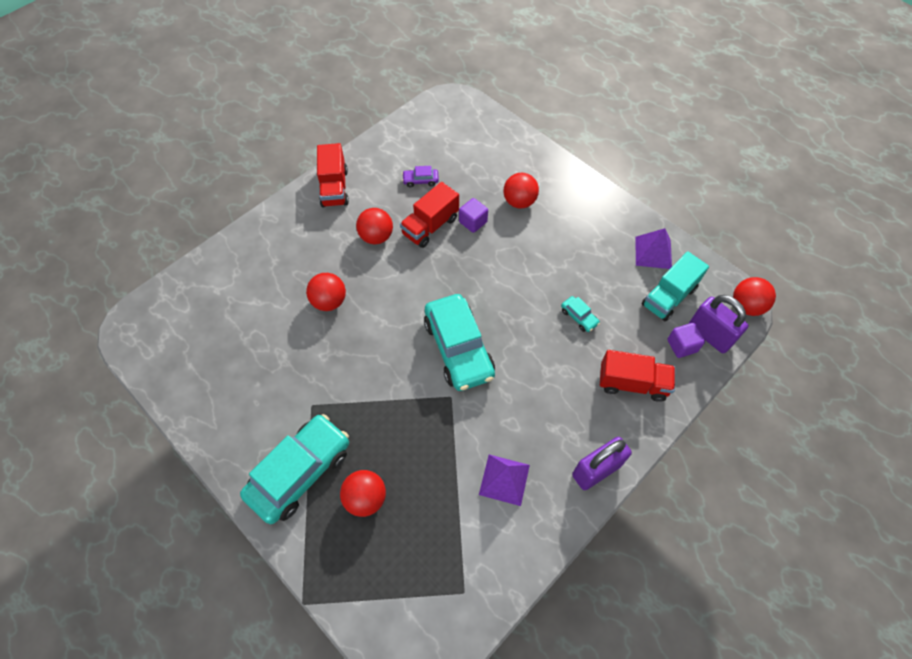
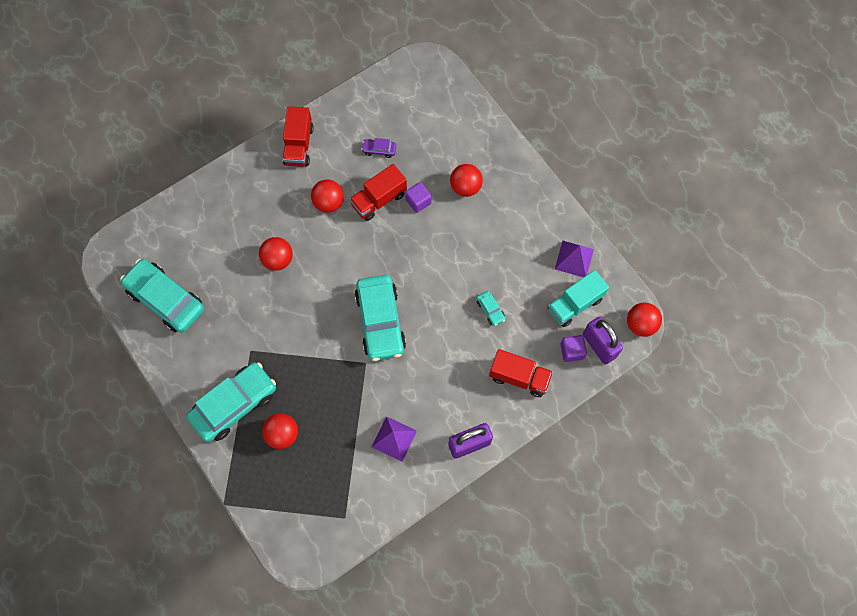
camera: 10 degrees right, 10 degrees up
(202, 364) = (165, 299): none -> turquoise car

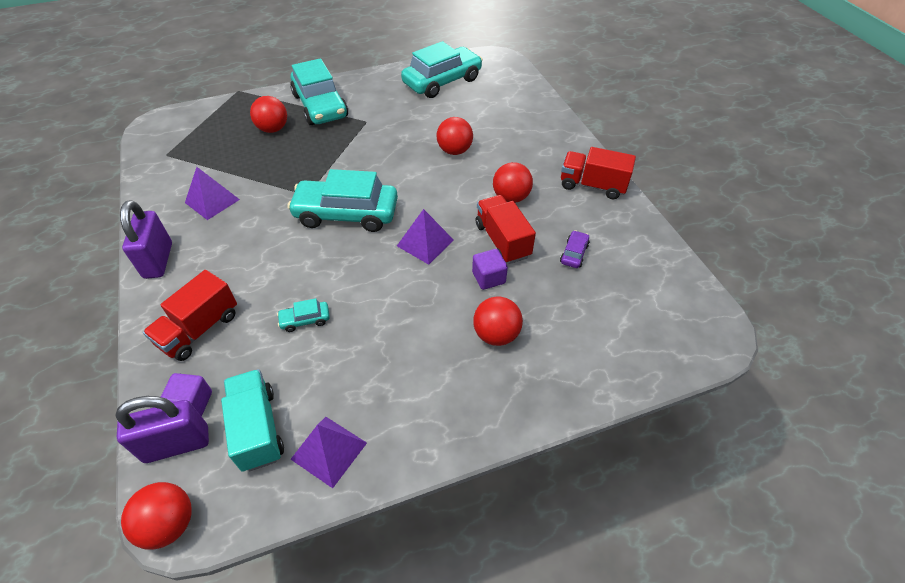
camera: 105 degrees right, 20 degrees down
(396, 253) = (425, 242): none -> purple pyramid

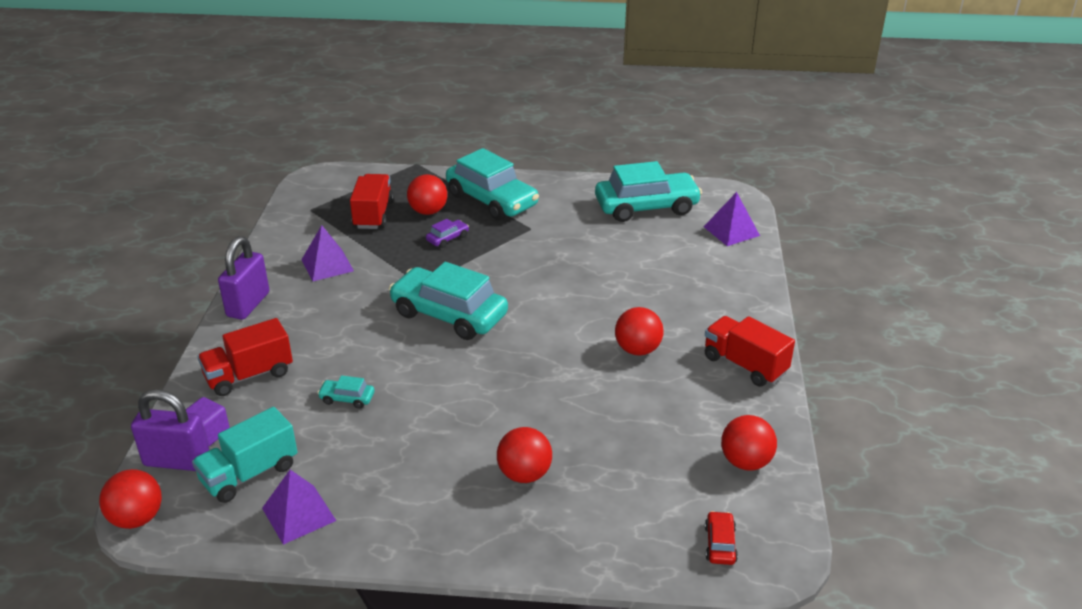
camera: 25 degrees right, 15 degrees down
(258, 428) = (249, 474): turquoise truck -> turquoise truck turned 135 degrees counterclockwise
(320, 106) = (492, 200): turquoise car -> turquoise car turned 45 degrees counterclockwise
(425, 242) = (511, 366): purple pyramid -> purple pyramid (731, 231)
(454, 151) = (608, 284): red ball -> red ball (745, 462)
(488, 278) = (555, 420): purple cube -> none
(502, 240) = (596, 389): red truck -> red truck (373, 215)
(574, 253) = (668, 427): purple car -> purple car (447, 238)
(674, 337) = (720, 544): none -> red car

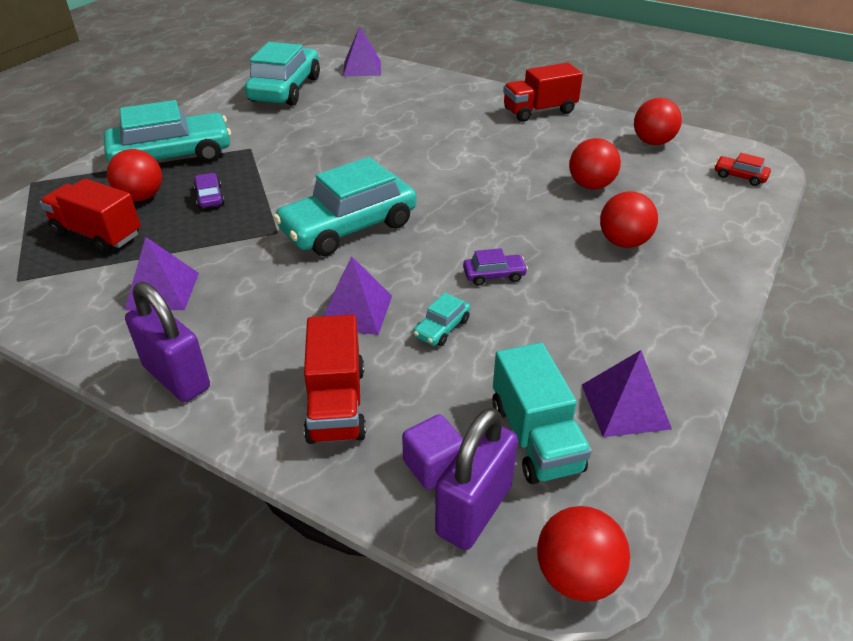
camera: 65 degrees left, 5 degrees up
(347, 352) = (356, 311): none -> purple pyramid
(428, 407) = (494, 275): none -> purple car
(637, 350) = (487, 146): red ball -> red ball (590, 185)

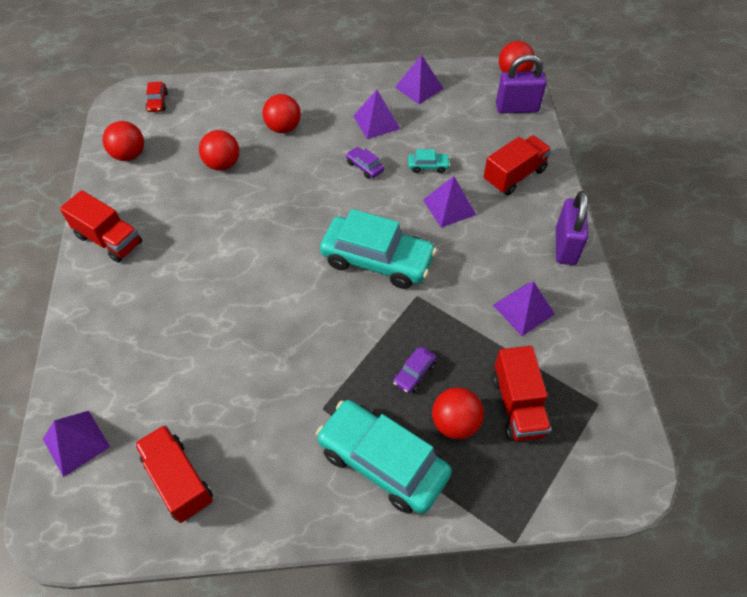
camera: 125 degrees left, 15 degrees up
(285, 89) = (178, 480): turquoise car -> red truck
(433, 466) = (510, 128): purple cube -> none
(535, 437) = (464, 106): turquoise truck -> none
(573, 322) = (376, 122): none -> purple pyramid

